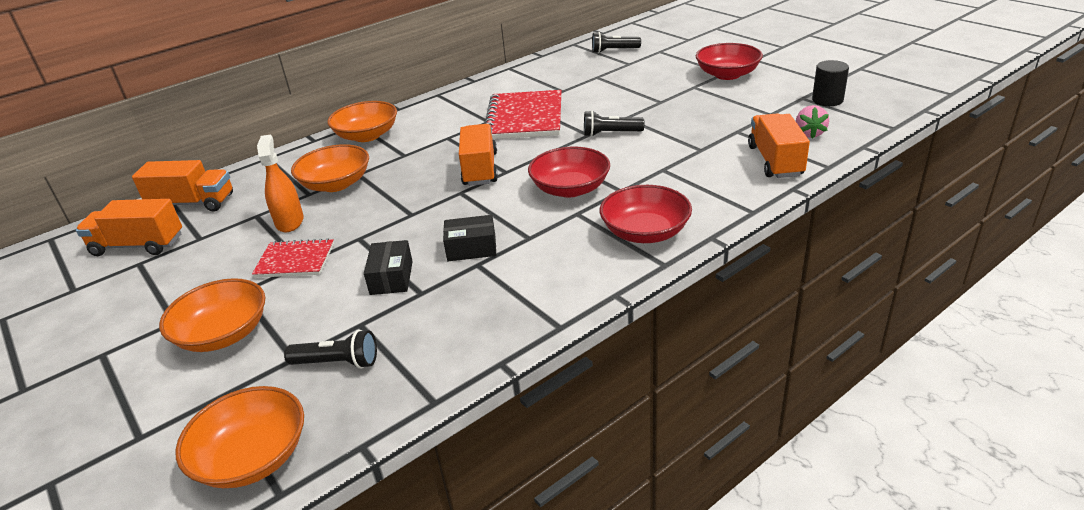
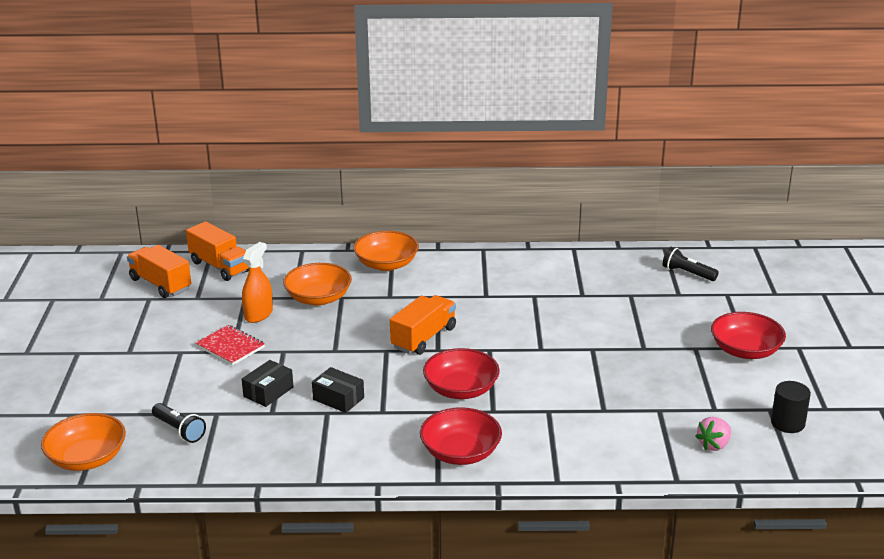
camera: 35 degrees right, 5 degrees down
(223, 334) = (144, 376): orange bowl -> none
(525, 118) = (516, 307): red notebook -> none
(610, 134) = (558, 357): black flashlight -> none
(775, 161) = (644, 452): orange truck -> none

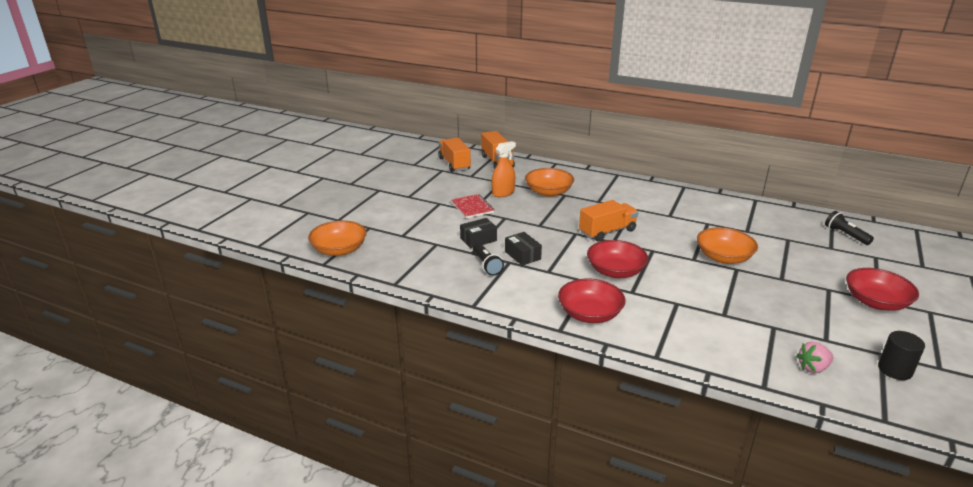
camera: 25 degrees right, 0 degrees up
(179, 430) = (406, 248): black flashlight -> black flashlight (486, 265)
(386, 264) = (608, 182): orange bowl -> orange bowl (723, 257)

